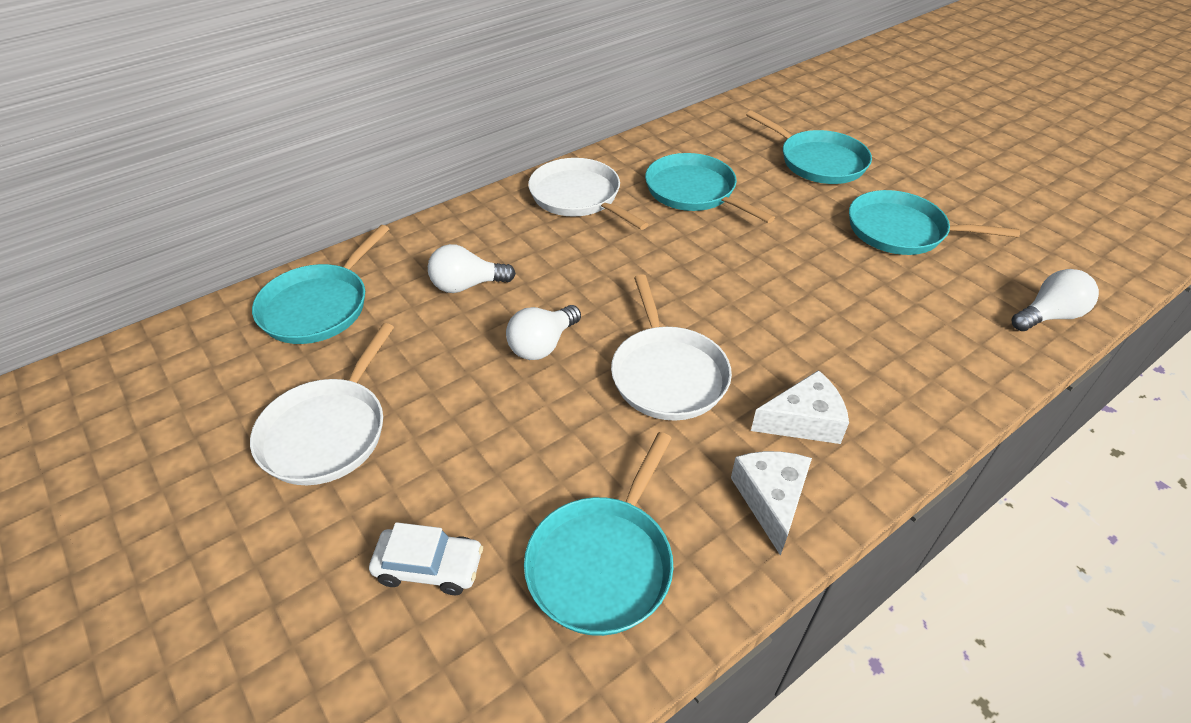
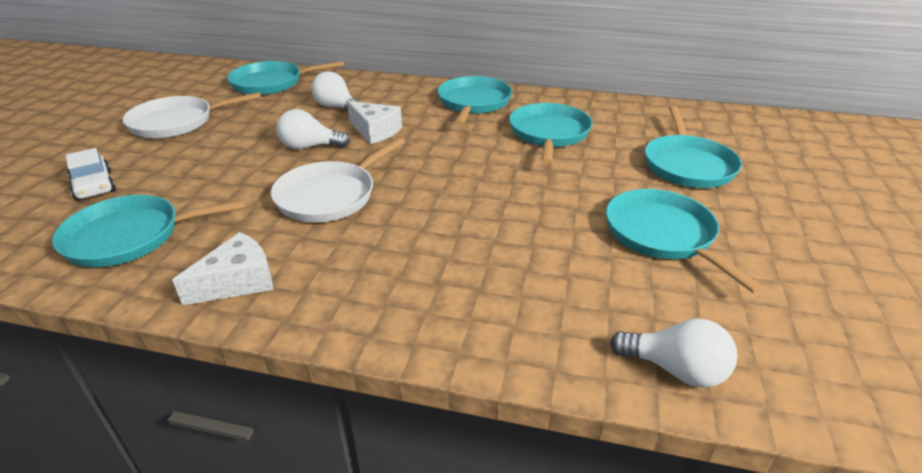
camera: 50 degrees right, 10 degrees down
(578, 197) = (473, 103): white pan -> turquoise pan
(803, 421) = (339, 267): white cheese -> white cheese (375, 131)

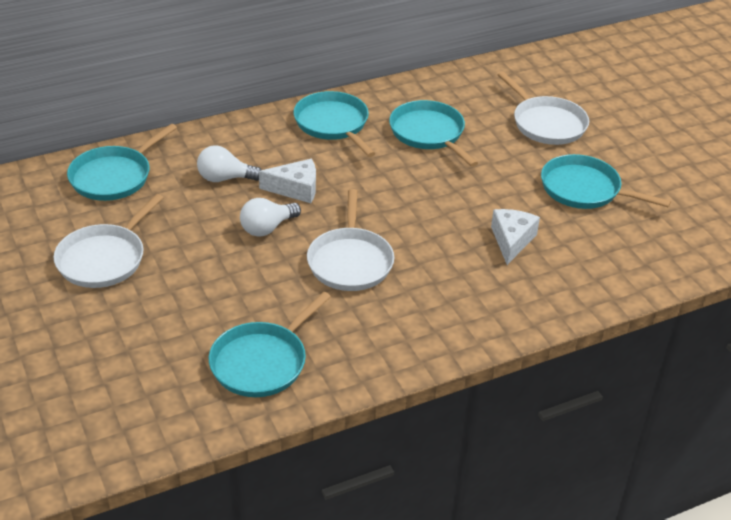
camera: 40 degrees left, 5 degrees up
(94, 185) = (152, 345): white car -> none
(237, 281) = (387, 347): white cheese -> white cheese (511, 240)
(675, 369) = (663, 269): white light bulb -> none
(687, 165) = (546, 124): turquoise pan -> white pan

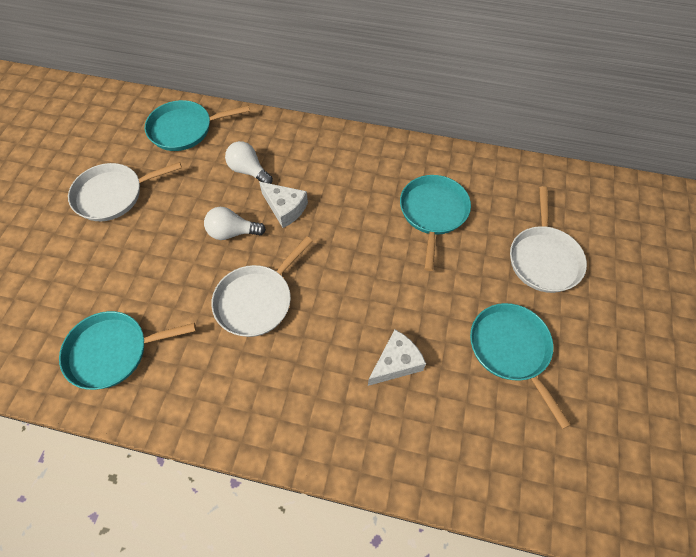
camera: 40 degrees right, 20 degrees up
(333, 124) = (369, 163): turquoise pan -> none

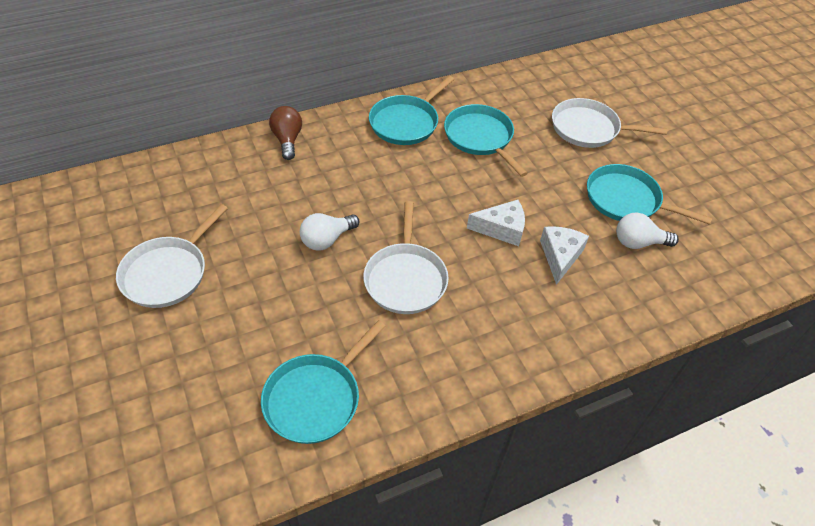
camera: 40 degrees left, 10 degrees down
(184, 129) = (185, 181): turquoise pan -> turquoise pan (406, 123)
(249, 171) = (289, 184): white light bulb -> white light bulb (638, 242)
(280, 133) = (287, 140): none -> brown light bulb
(285, 208) = (355, 196): white cheese -> white cheese (501, 229)
(544, 259) = (588, 129): white pan -> white pan turned 135 degrees clockwise

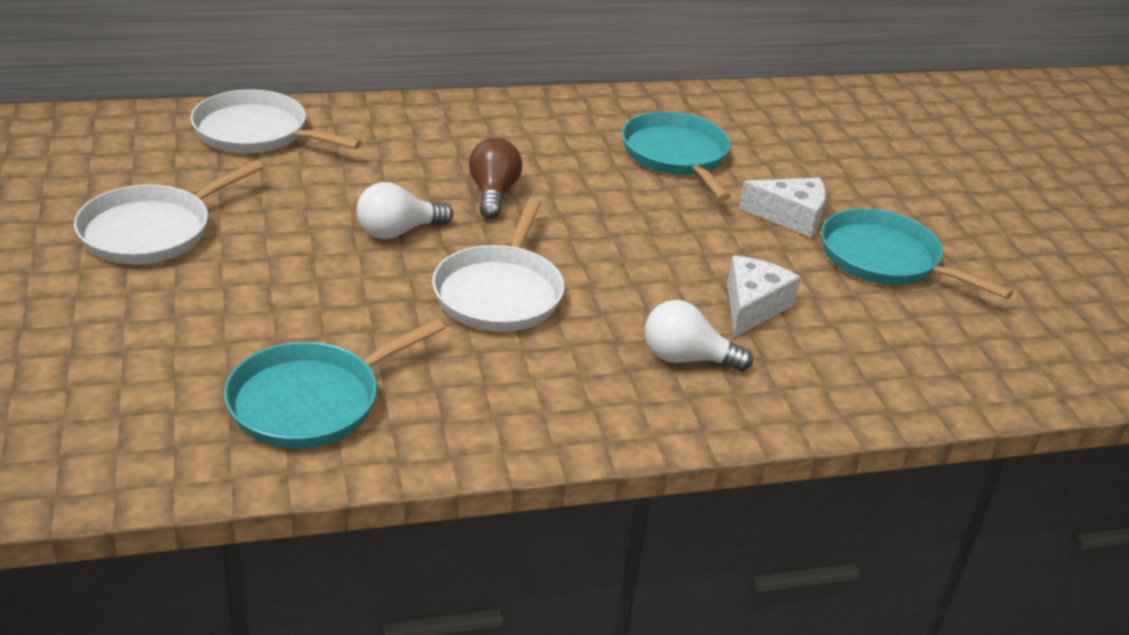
camera: 10 degrees right, 15 degrees down
(287, 140) = (382, 116): brown light bulb -> brown light bulb (493, 194)
(406, 123) = (568, 123): turquoise pan -> none
(501, 229) = (671, 261): white cheese -> white cheese (790, 216)
(588, 129) = (853, 170): white pan -> white pan (256, 133)
(638, 242) = (887, 311): white light bulb -> white light bulb (686, 358)

